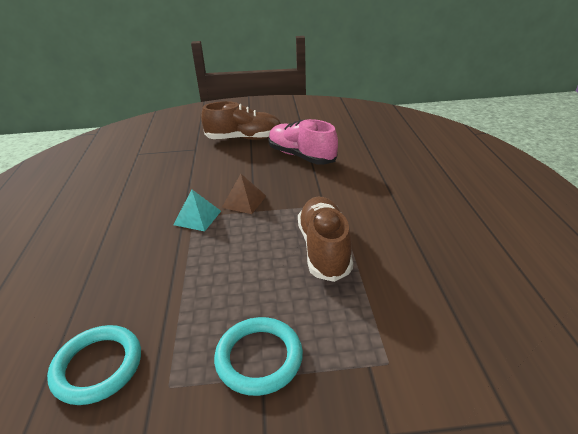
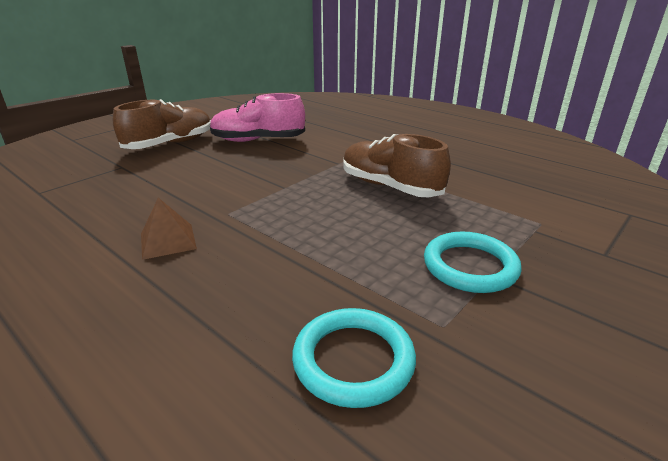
camera: 45 degrees left, 5 degrees down
(197, 218) = (234, 212): turquoise pyramid -> none
(244, 201) = (261, 185): brown pyramid -> brown pyramid (168, 241)

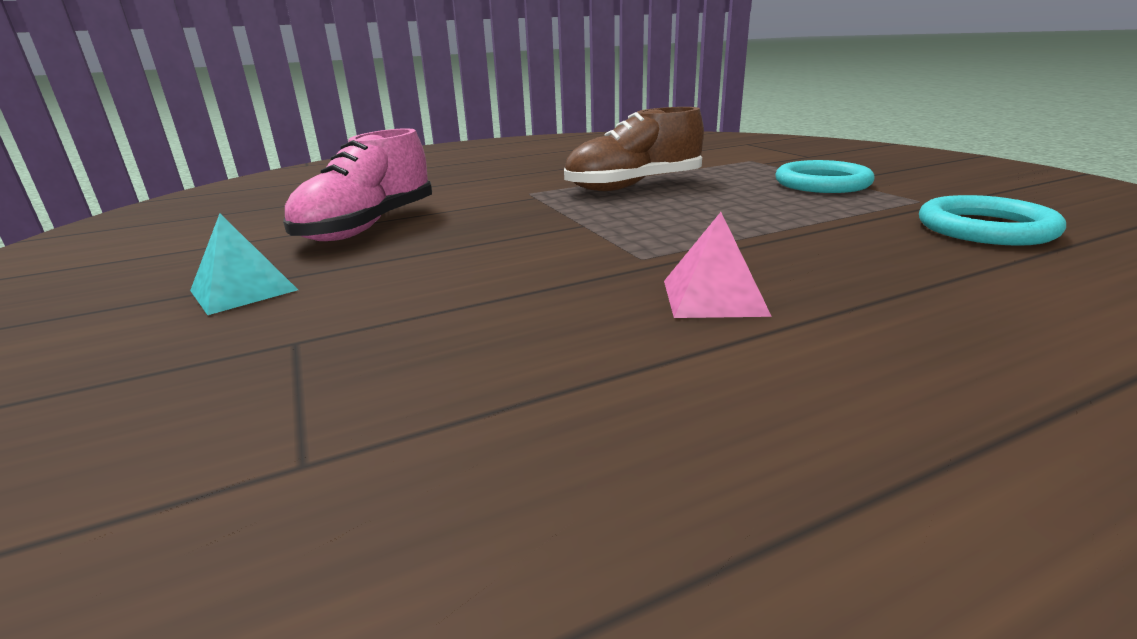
camera: 65 degrees left, 5 degrees down
(168, 241) = (713, 297): brown pyramid -> pink pyramid
(170, 144) = (243, 290): brown shoe -> turquoise pyramid

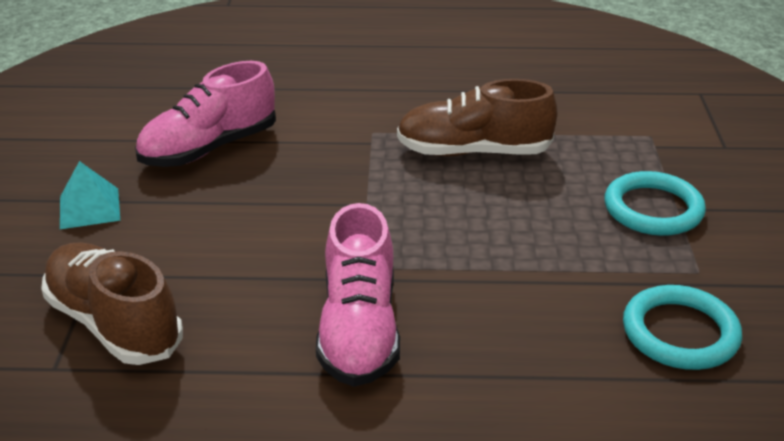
camera: 25 degrees right, 10 degrees up
(373, 378) = (114, 323): none -> brown shoe
(713, 297) = (359, 330): pink pyramid -> pink shoe

